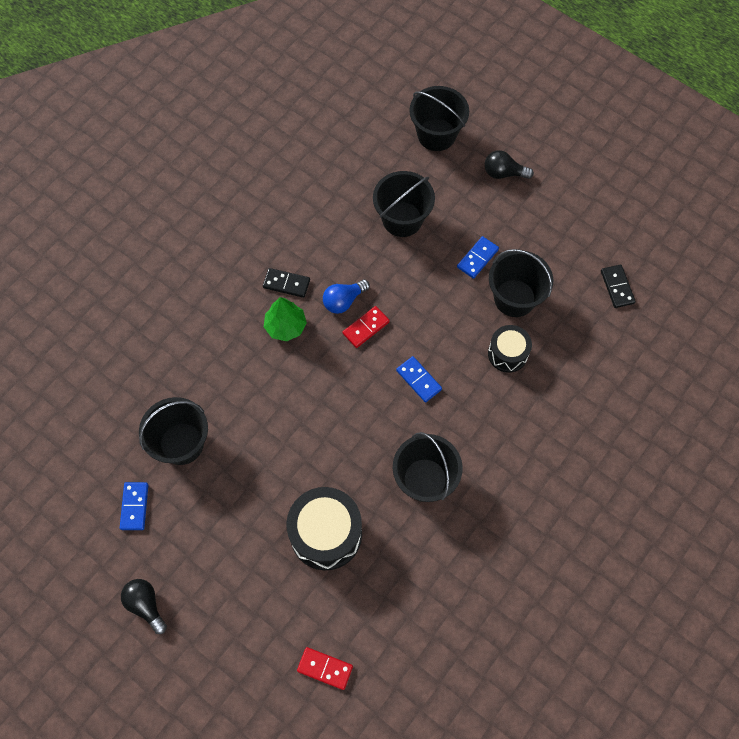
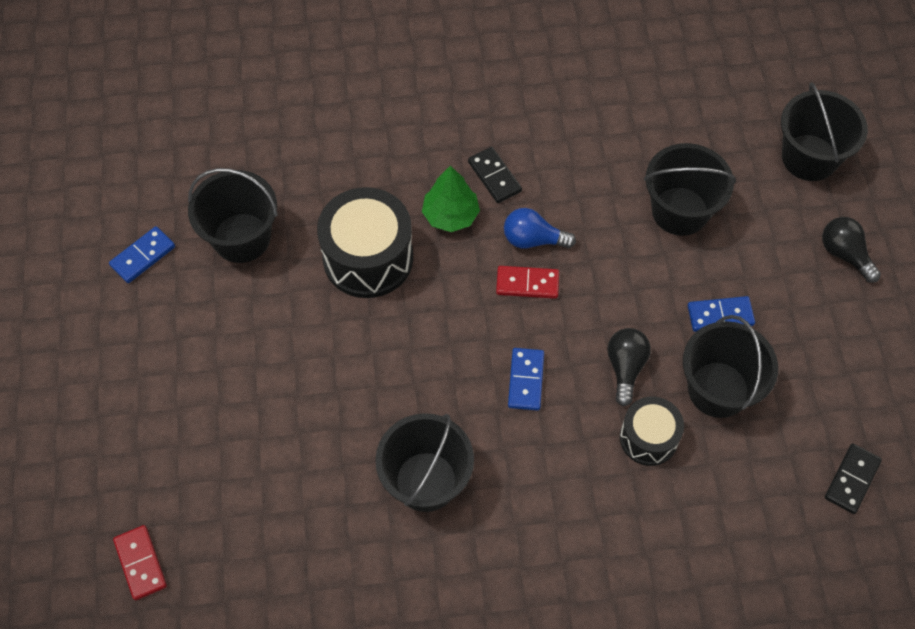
camera: 45 degrees right, 5 degrees down
(146, 605) = (58, 350): black light bulb -> black light bulb (625, 368)
(326, 534) = (277, 441): black drum -> black drum (368, 258)

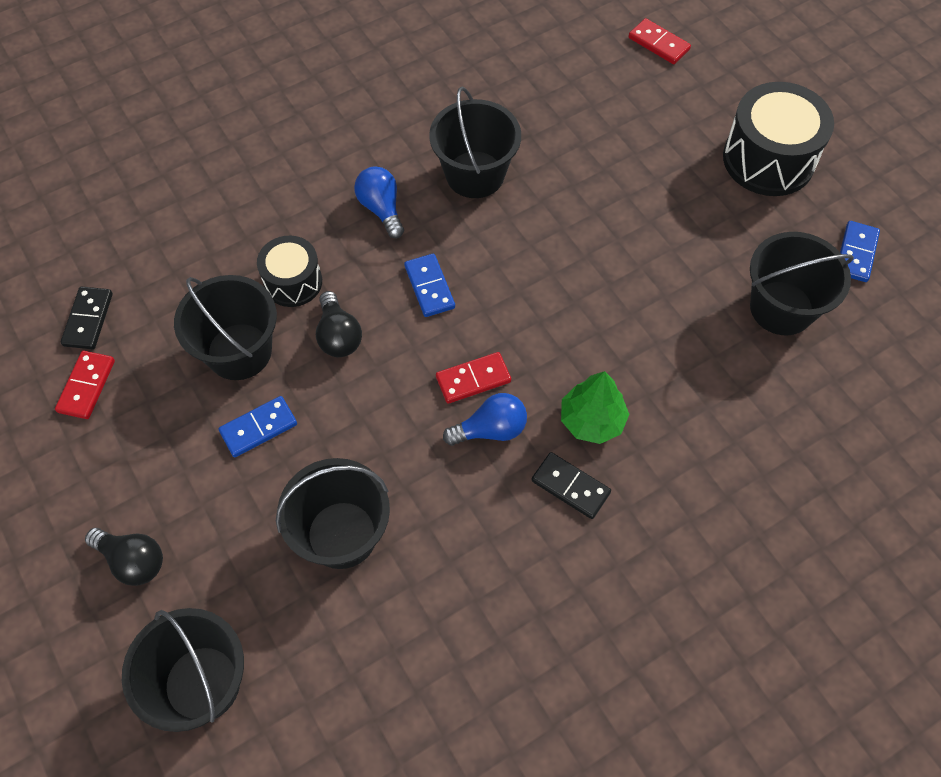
camera: 155 degrees right, 0 degrees up
(368, 258) = (646, 339): black drum -> black drum (768, 159)
(535, 482) = (381, 209): none -> blue light bulb
(862, 412) = (86, 386): none -> red domino

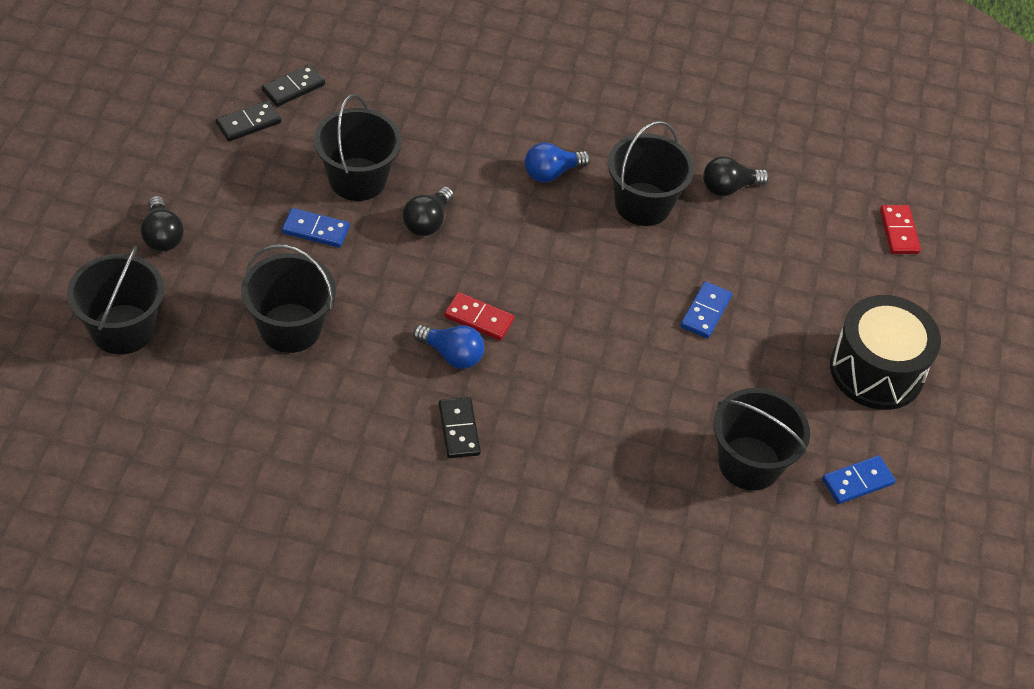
camera: 40 degrees right, 10 degrees down
(86, 386) = (248, 123): red domino -> black domino
(293, 282) = (439, 168): black drum -> none
(381, 209) = (551, 173): blue light bulb -> blue light bulb turned 135 degrees counterclockwise
(429, 287) = (522, 244): blue domino -> blue domino (705, 312)
(516, 108) = (728, 187): none -> black light bulb
(592, 420) = (523, 408): green tree -> none

